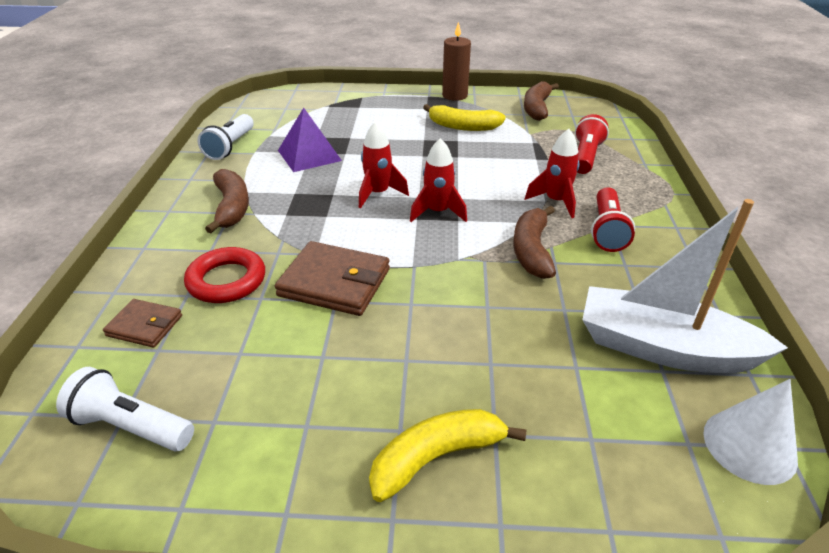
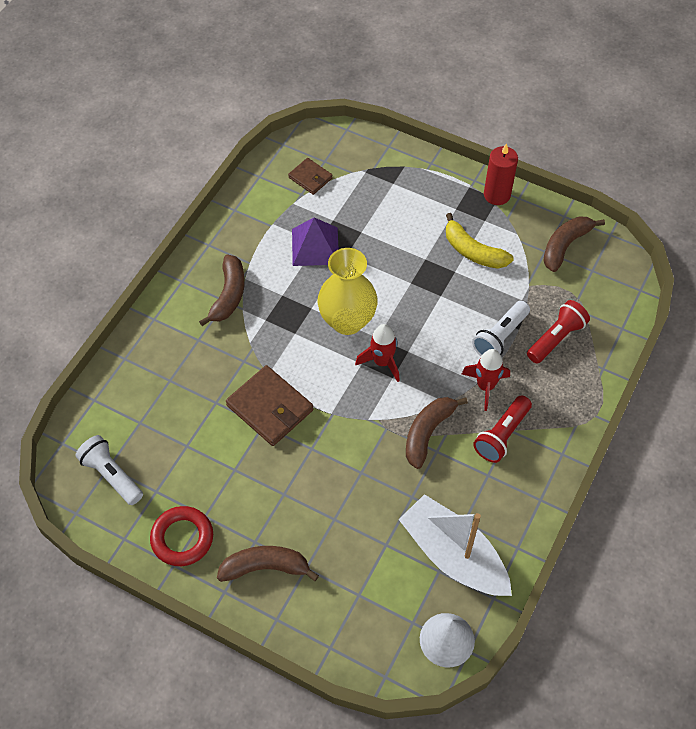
camera: 25 degrees right, 20 degrees up
(145, 326) = (137, 398): brown wallet -> brown wallet (310, 178)
(226, 280) = (199, 376): red ring -> red ring (182, 538)
(230, 147) = (254, 209): white flashlight -> white flashlight (500, 337)
(378, 194) = (347, 321): red rocket -> yellow vase
(436, 457) = (265, 567): yellow banana -> brown banana
(454, 96) = (497, 195): brown candle -> red candle

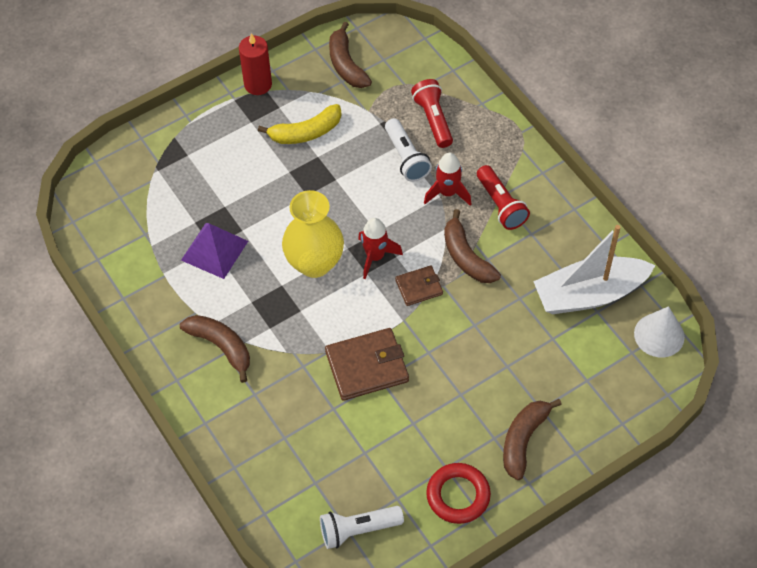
camera: 60 degrees left, 0 degrees up
(310, 178) = (131, 217): brown wallet -> brown wallet (419, 287)

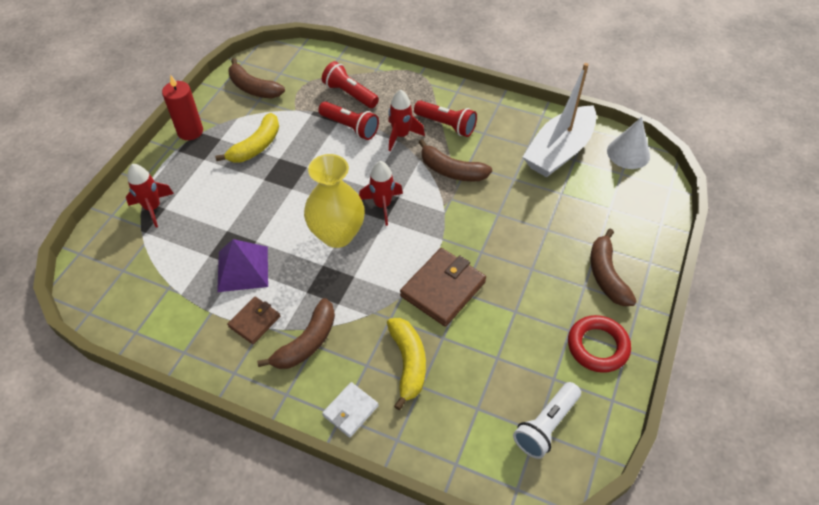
camera: 35 degrees left, 5 degrees down
(178, 149) = (153, 208): none -> red rocket
(215, 423) = (350, 411): none -> white wallet
(221, 346) = (307, 342): brown banana -> brown banana turned 120 degrees clockwise
(288, 413) = (408, 363): none -> yellow banana
(406, 158) = (350, 127): white flashlight -> red flashlight
(419, 287) = (434, 209): brown wallet -> brown wallet (254, 321)

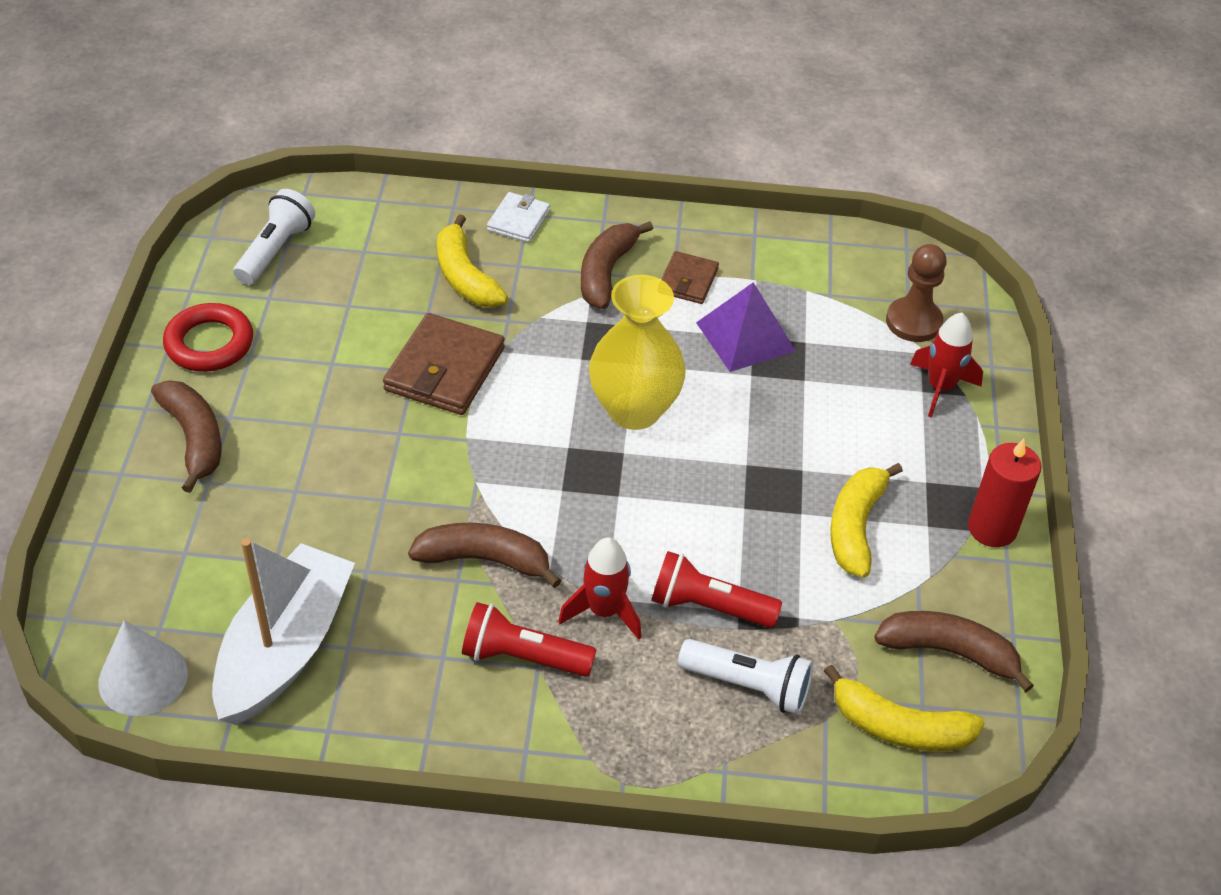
camera: 160 degrees right, 5 degrees down
(131, 254) = (913, 322): none -> brown pawn
(295, 68) = (899, 727): none -> yellow banana
(350, 94) = (748, 686): red flashlight -> white flashlight
(382, 205) = (583, 470): red rocket -> none

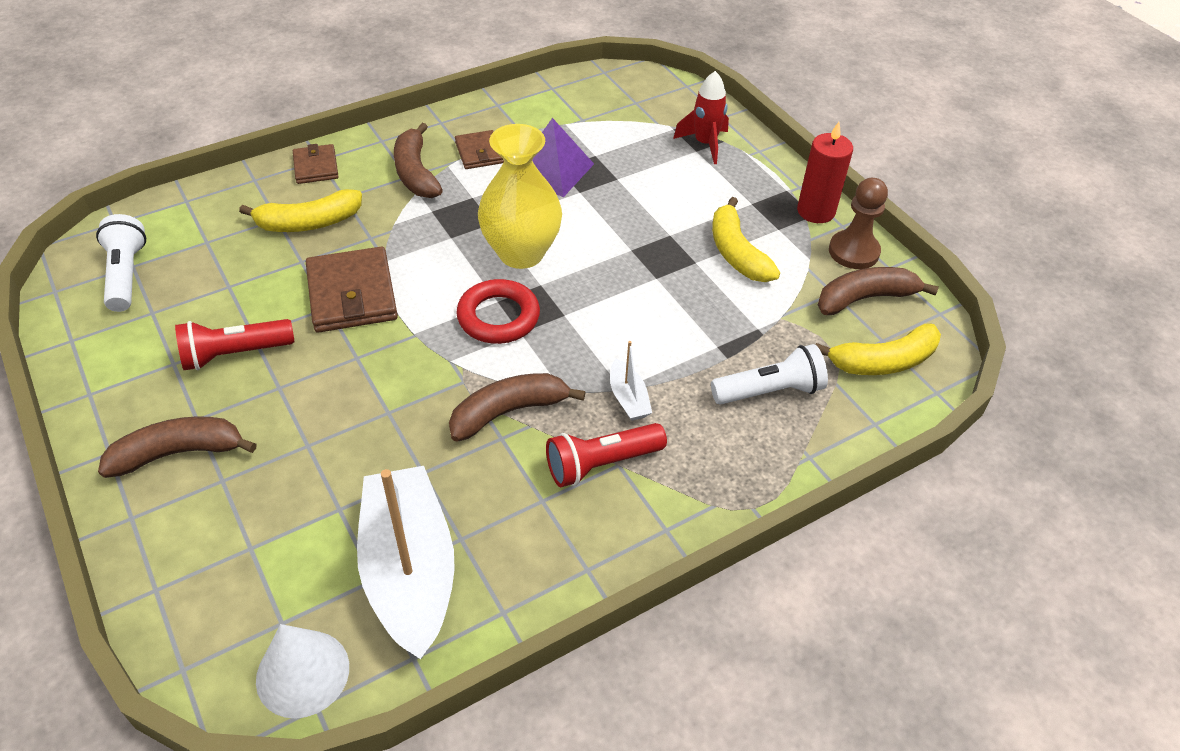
camera: 35 degrees left, 0 degrees up
(194, 439) = (178, 453): brown banana -> brown banana turned 45 degrees counterclockwise
(209, 343) = (126, 372): red ring -> red ring (498, 317)
(465, 277) = (309, 223): yellow banana -> yellow banana turned 45 degrees counterclockwise
(518, 220) = (316, 167): white wallet -> brown wallet
(604, 611) = (628, 398): red rocket -> white boat
(708, 606) = (694, 354): red flashlight -> red flashlight (234, 354)
(913, 322) = (650, 112): brown pawn -> brown pawn (853, 252)

